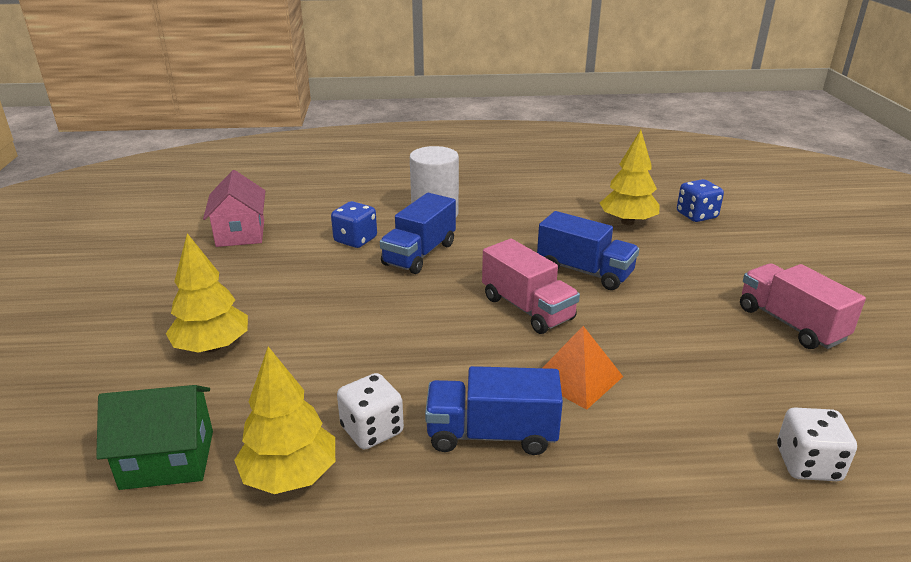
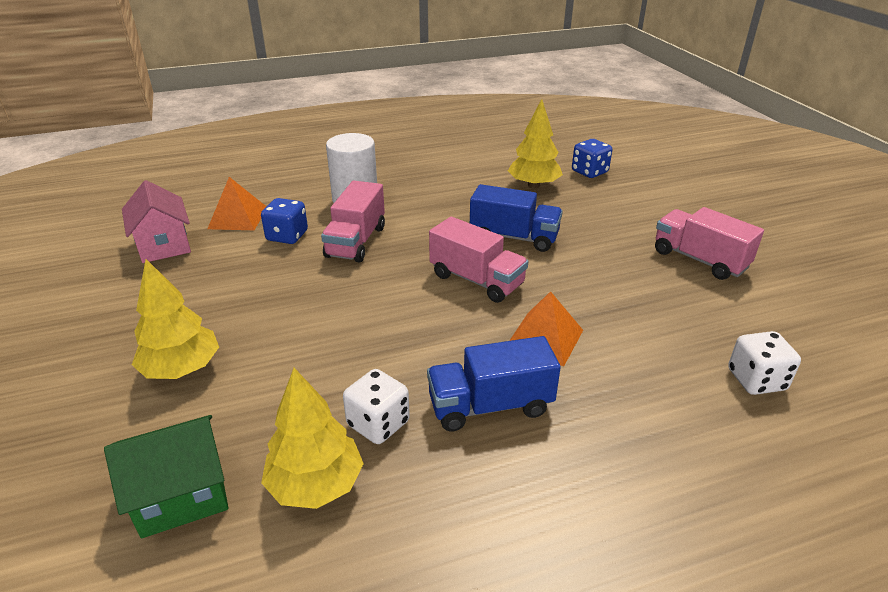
camera: 15 degrees left, 5 degrees up
(316, 217) = (238, 217): none -> orange pyramid
(419, 254) = (356, 242): blue truck -> pink truck

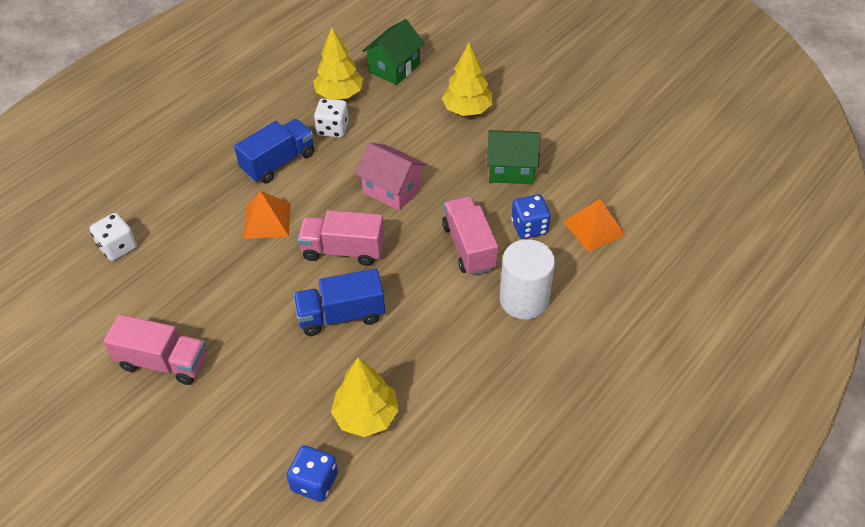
camera: 150 degrees right, 15 degrees up
(164, 245) = (606, 176): pink house -> pink house (392, 189)
(233, 284) = (511, 169): none -> green house

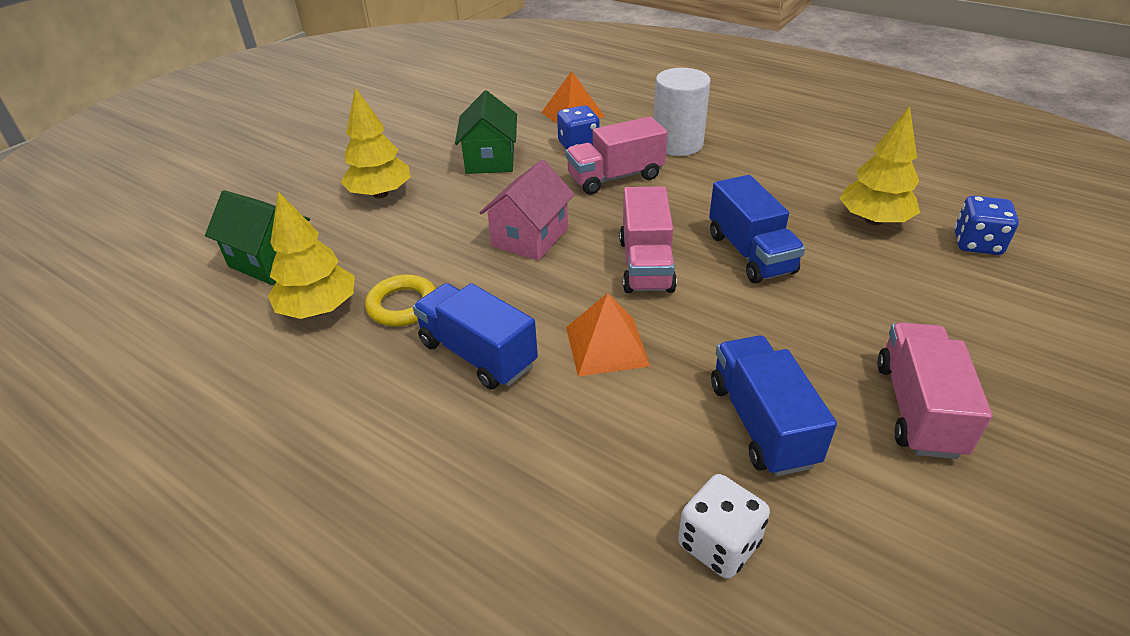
camera: 95 degrees left, 10 degrees down
(181, 282) = (761, 423): none -> blue truck
(333, 129) = (403, 305): white dice -> yellow ring

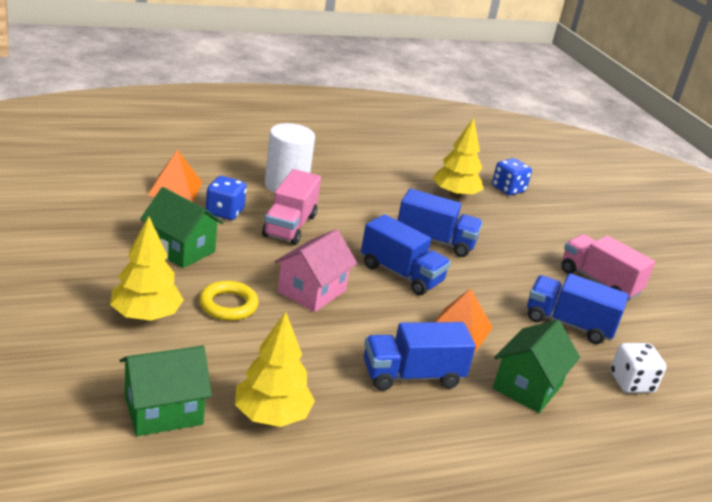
camera: 60 degrees left, 10 degrees down
(403, 305) = (319, 378): yellow ring -> yellow ring (228, 305)
(530, 237) = (312, 291): pink house -> pink house turned 60 degrees clockwise
(571, 446) = (528, 387): none -> green house
(646, 265) = (401, 274): pink truck -> blue truck

